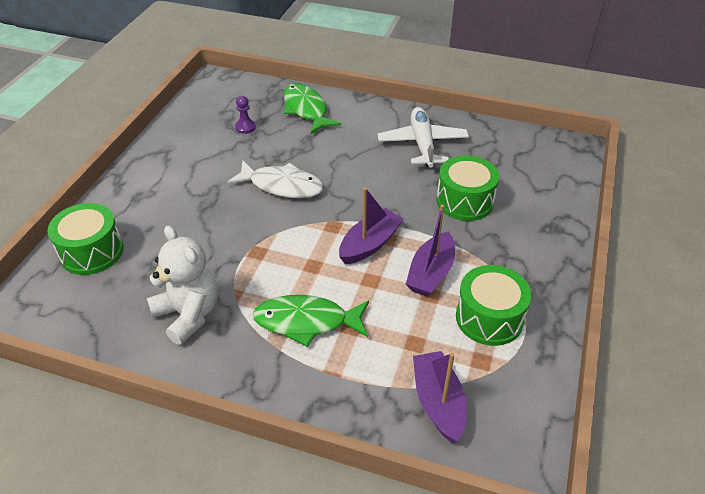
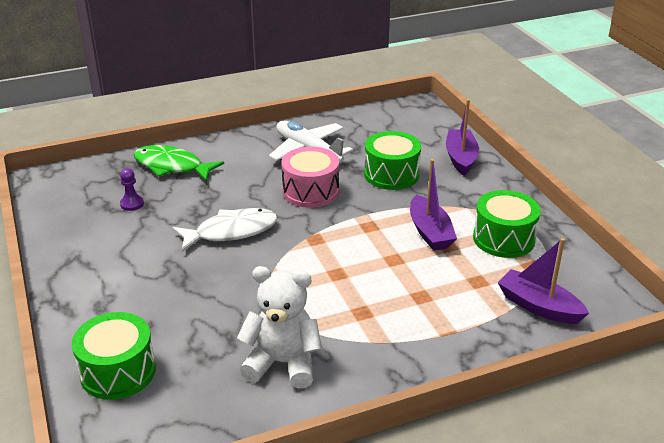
camera: 40 degrees left, 10 degrees down
(306, 322) = (385, 312): green fish -> none
(370, 244) = (361, 236): purple boat -> purple boat (460, 158)
(380, 182) = (310, 191): none -> pink drum

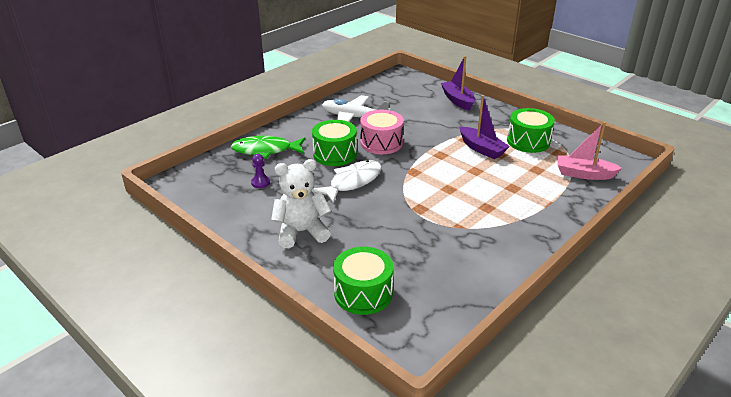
camera: 25 degrees left, 0 degrees up
(283, 363) = (468, 252): white teddy bear -> white teddy bear (301, 232)
(391, 174) = (424, 120): green drum -> green drum (335, 154)
(538, 306) = (583, 174): purple boat -> pink boat

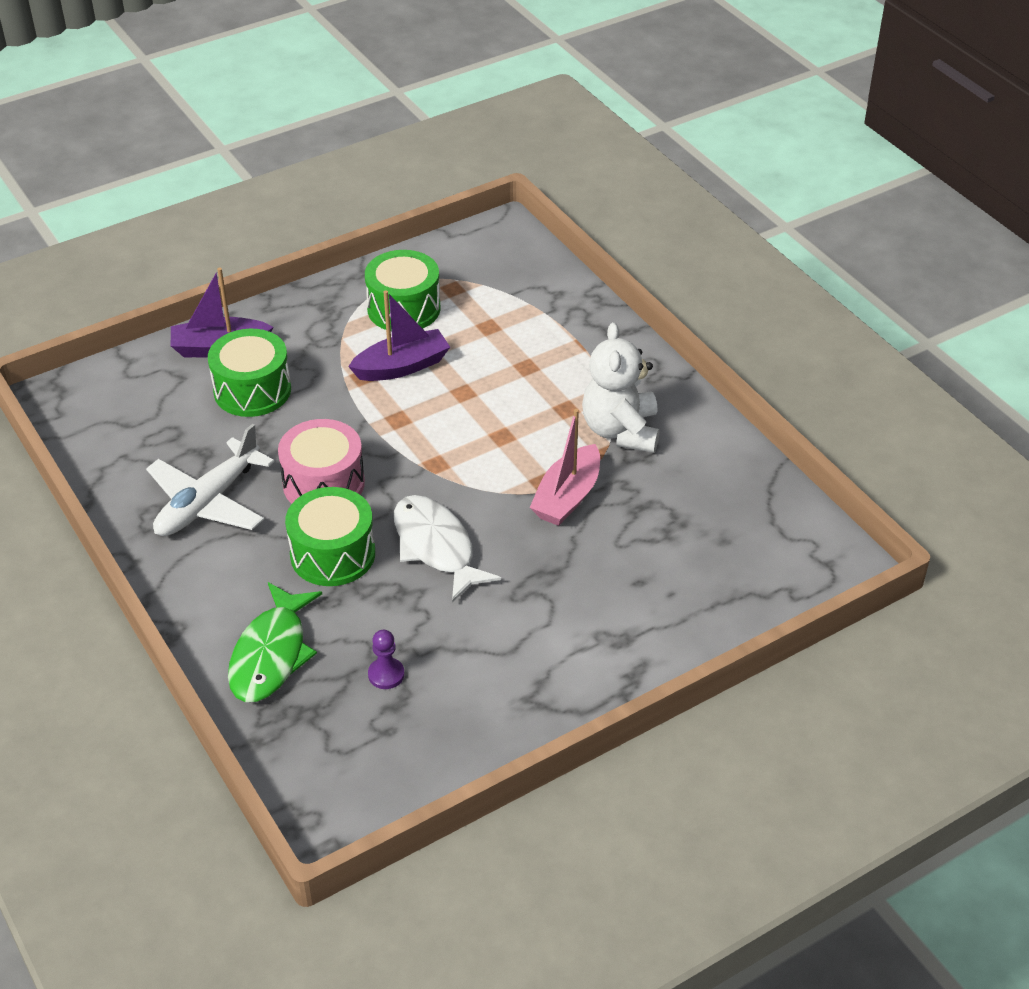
camera: 75 degrees left, 10 degrees up
(301, 232) = (558, 636): white teddy bear -> white teddy bear (621, 431)
(363, 293) = (723, 588): green drum -> green drum (252, 390)
(583, 174) = (520, 284): pink boat -> pink boat (567, 497)

